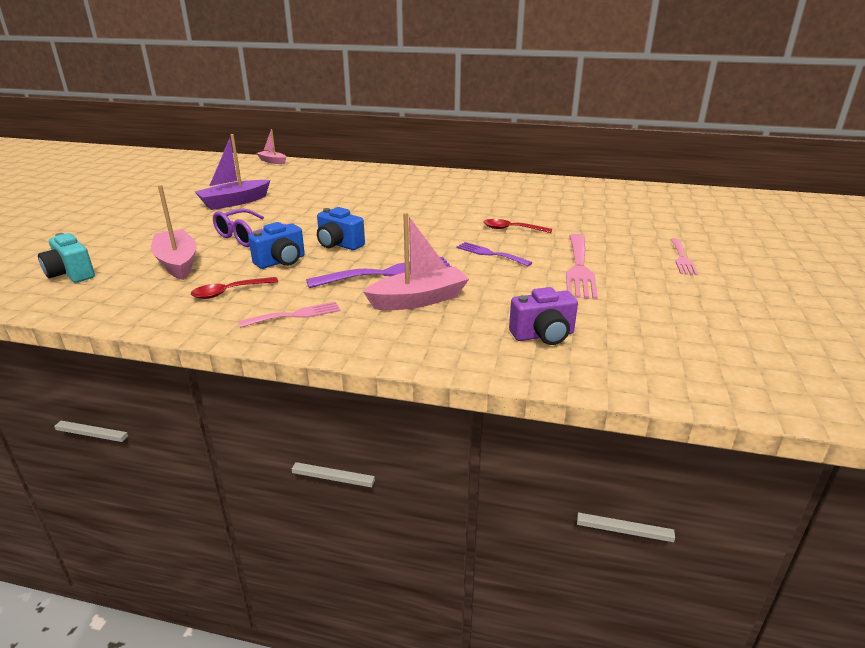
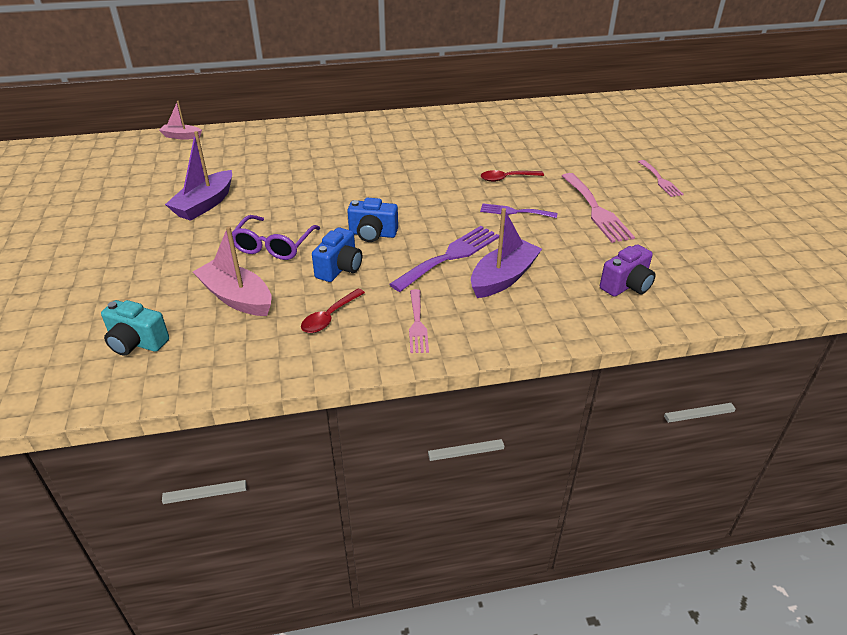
camera: 25 degrees left, 10 degrees up
(295, 315) = (417, 324): pink fork -> pink fork turned 135 degrees clockwise
(419, 300) = (503, 278): pink boat -> purple boat

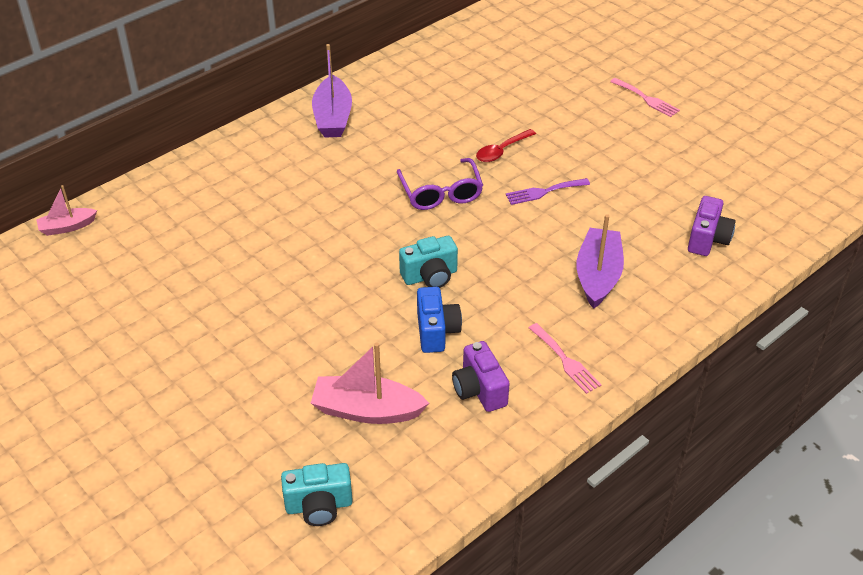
camera: 30 degrees left, 5 degrees up
(205, 204) = (207, 312): purple boat -> purple boat (333, 117)
(273, 246) = (341, 333): purple glasses -> purple glasses (441, 193)
(329, 317) = (479, 390): red spoon -> purple camera
(372, 234) = (430, 276): blue camera -> turquoise camera
(450, 256) = (529, 271): purple fork -> none
(596, 210) = (617, 160): pink fork -> none

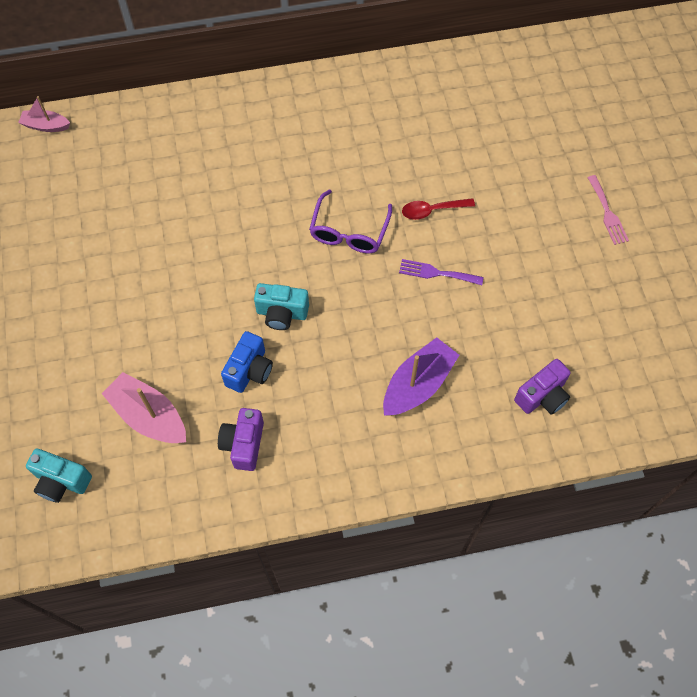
camera: 30 degrees right, 20 degrees up
(333, 117) = (315, 106): purple boat -> none
(565, 361) = (330, 454): pink fork -> none

